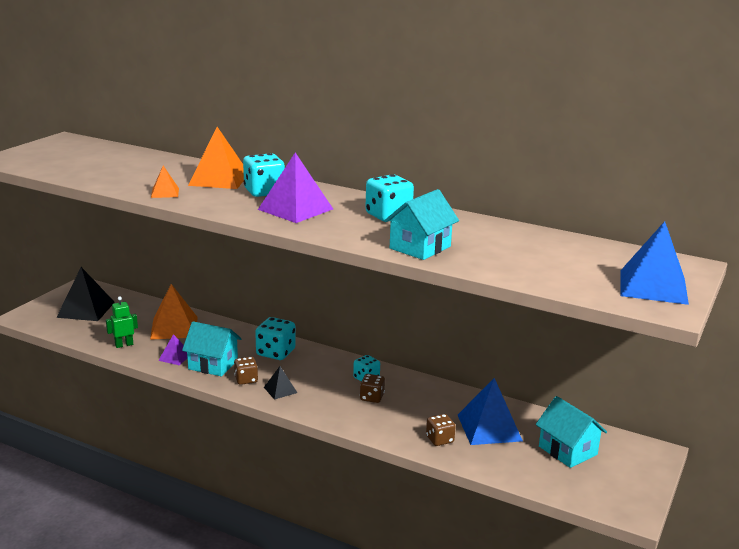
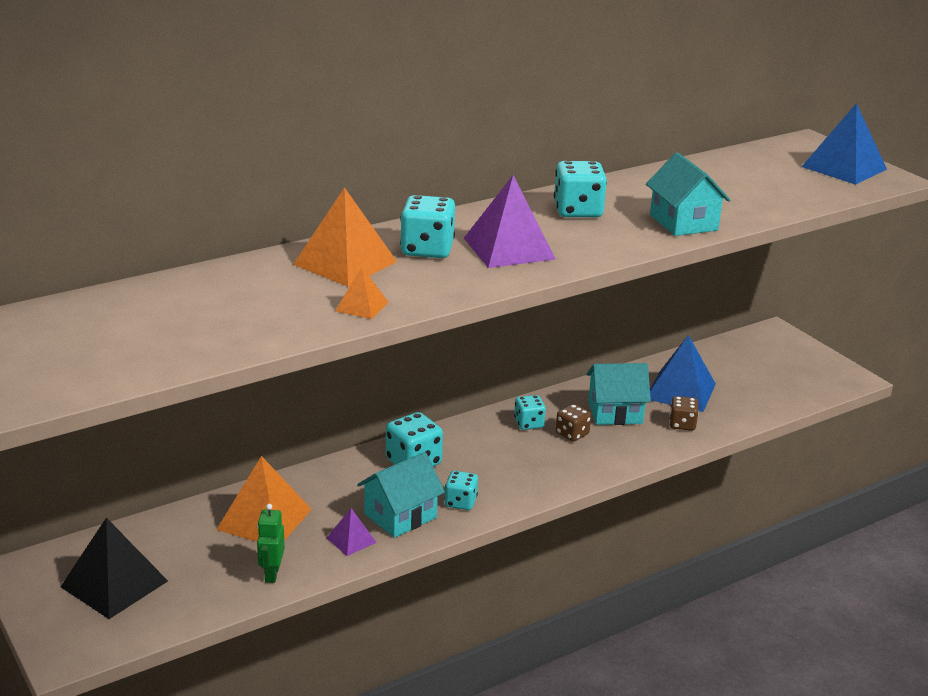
camera: 60 degrees left, 5 degrees up
(246, 379) = (460, 502): brown dice -> turquoise dice
(280, 390) = (506, 486): black pyramid -> none
(567, 450) = (746, 369): turquoise house -> turquoise house (615, 412)

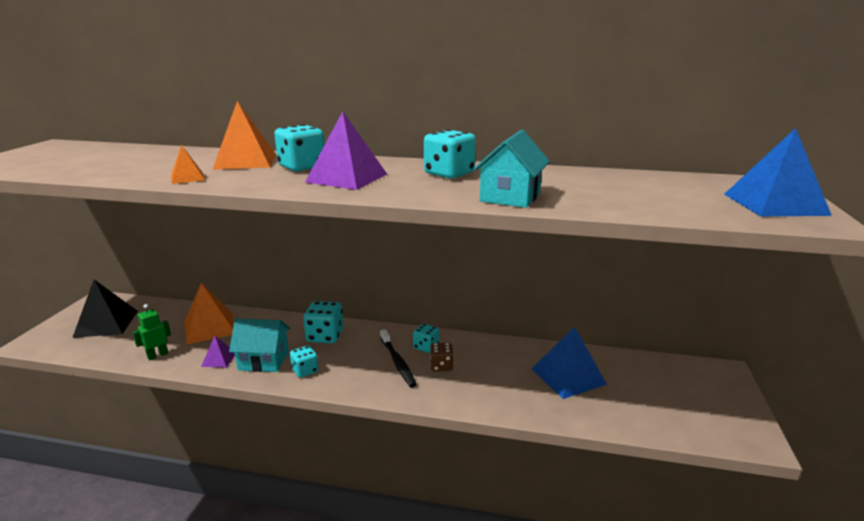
camera: 45 degrees right, 5 degrees down
(530, 450) = (397, 362): none -> black toothbrush
(615, 412) = (494, 367): turquoise house -> none
(682, 424) = (530, 399): brown dice -> none

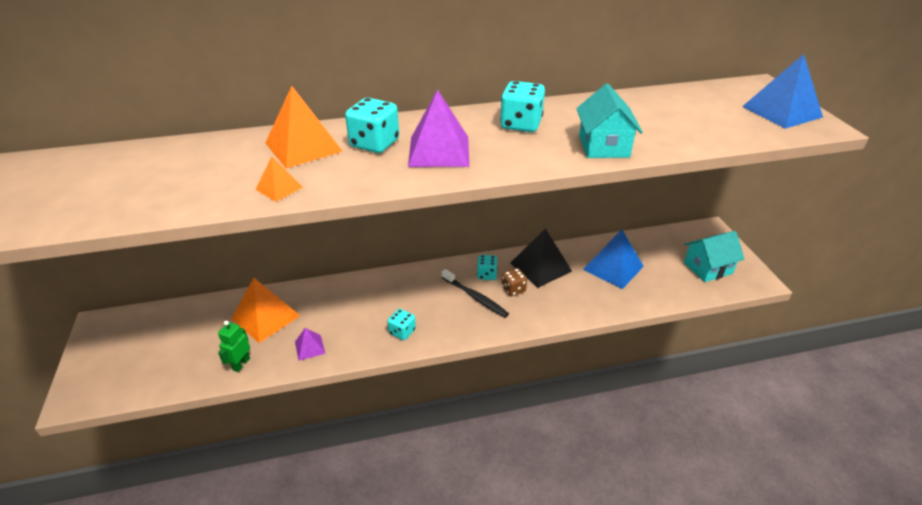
camera: 25 degrees left, 15 degrees up
(106, 323) = (142, 348): black pyramid -> black pyramid (541, 267)
(264, 360) = (354, 334): turquoise house -> turquoise house (708, 268)
(325, 336) = (389, 291): turquoise dice -> none

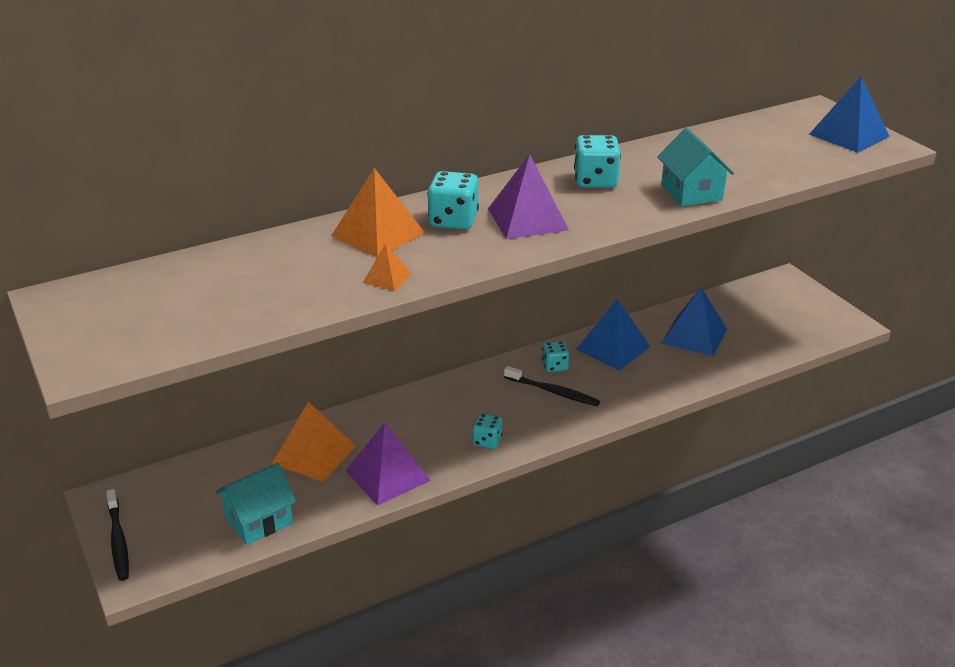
camera: 15 degrees left, 5 degrees down
(85, 363) = (118, 541): none -> black toothbrush
(241, 364) = (315, 506): green robot -> none
(309, 347) = (387, 475): purple pyramid -> purple pyramid, size x1.95
(513, 289) = (592, 376): brown dice -> none
(541, 267) = (613, 348): black pyramid -> blue pyramid
(708, 268) = (796, 320): turquoise house -> turquoise house (259, 520)

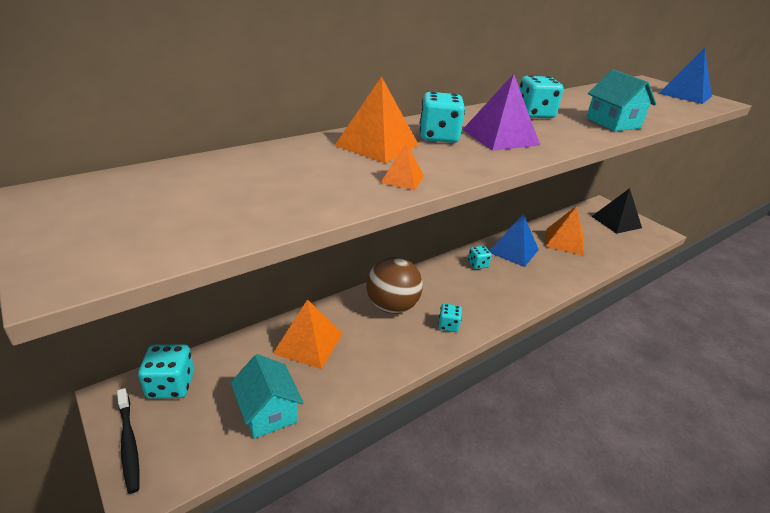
camera: 10 degrees left, 0 degrees up
(160, 490) = (171, 385): none -> turquoise dice
(259, 520) = (268, 412): turquoise house -> turquoise house turned 75 degrees counterclockwise
(387, 475) = (375, 360): purple pyramid -> none
(424, 416) = (392, 306): none -> brown ball
(553, 392) = (484, 284): black toothbrush -> none
(694, 335) = (564, 241): blue pyramid -> orange pyramid
(790, 307) = (616, 222): none -> black pyramid

